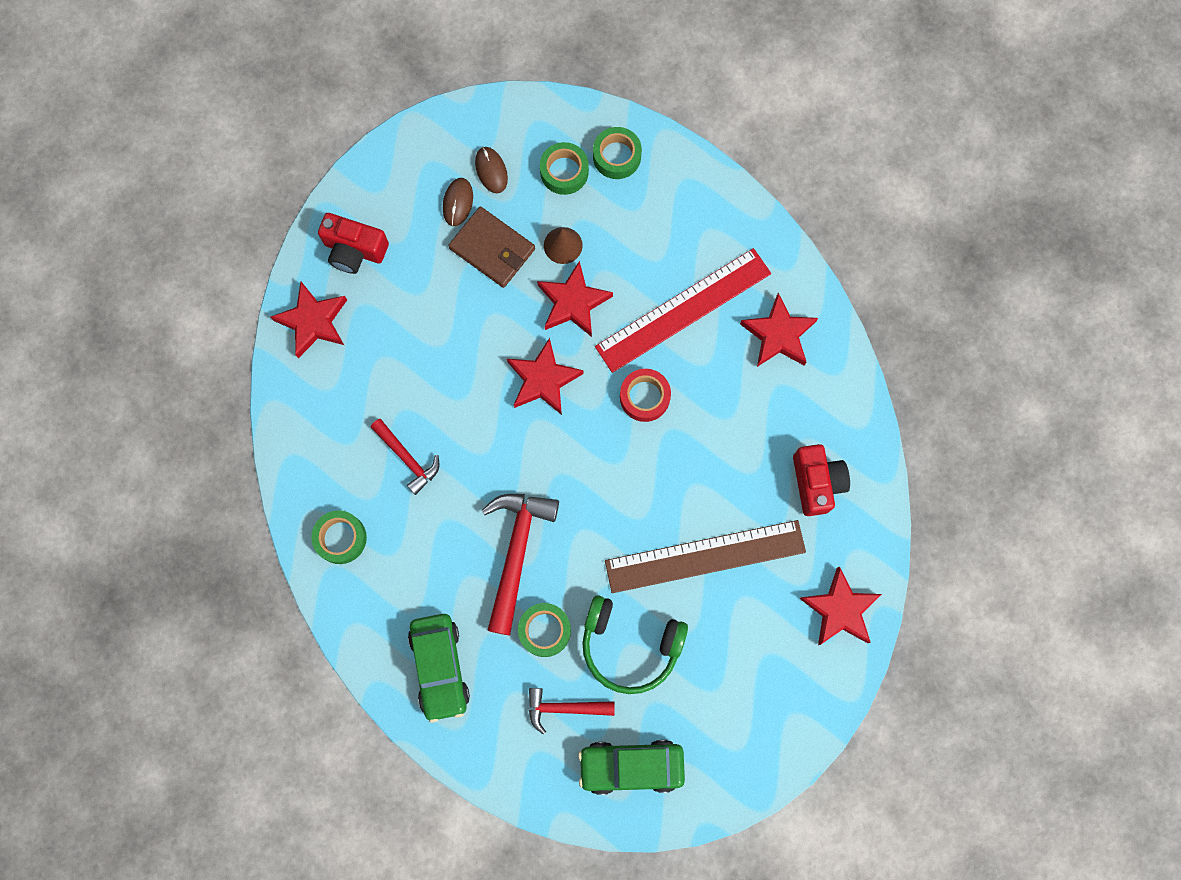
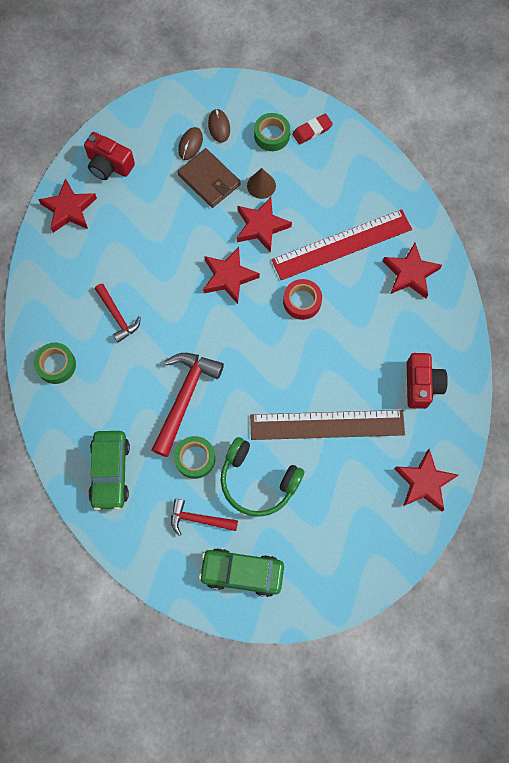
camera: 10 degrees right, 5 degrees down
(617, 156) = (312, 131): green tape -> red eraser

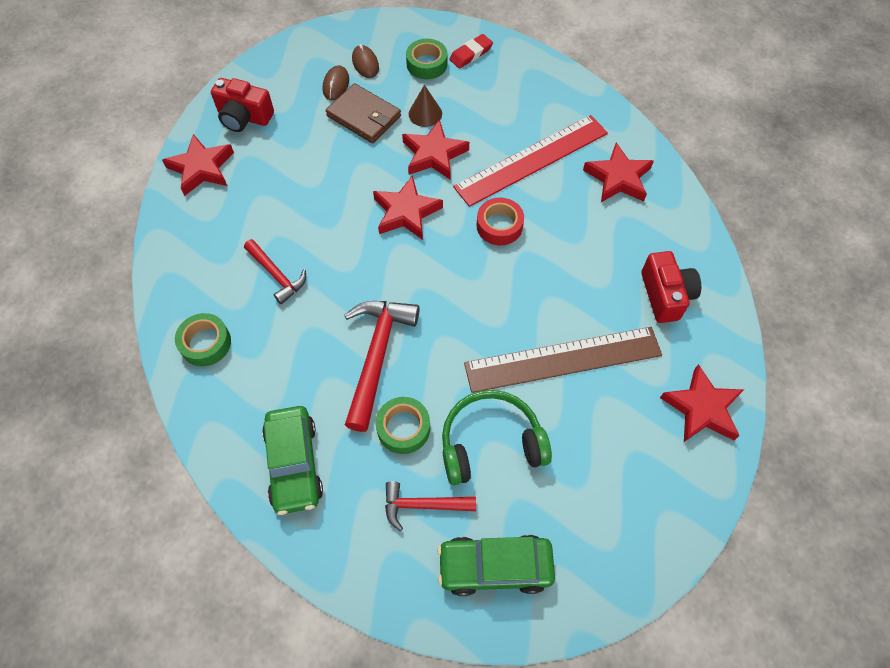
camera: 10 degrees left, 10 degrees down
(257, 481) = (490, 443): green headphones -> green headphones turned 150 degrees clockwise

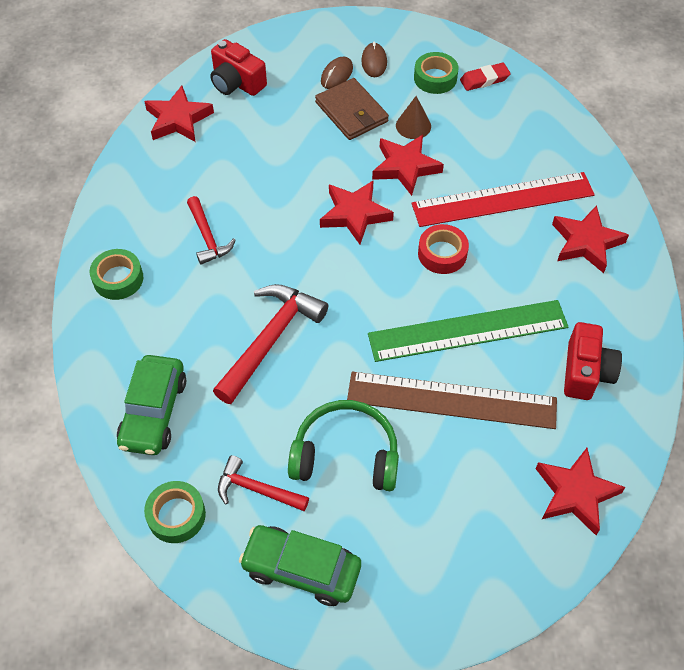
camera: 20 degrees right, 5 degrees down
(403, 428) = (268, 413): green tape -> green tape (176, 515)
(551, 290) = (468, 330): none -> green ruler

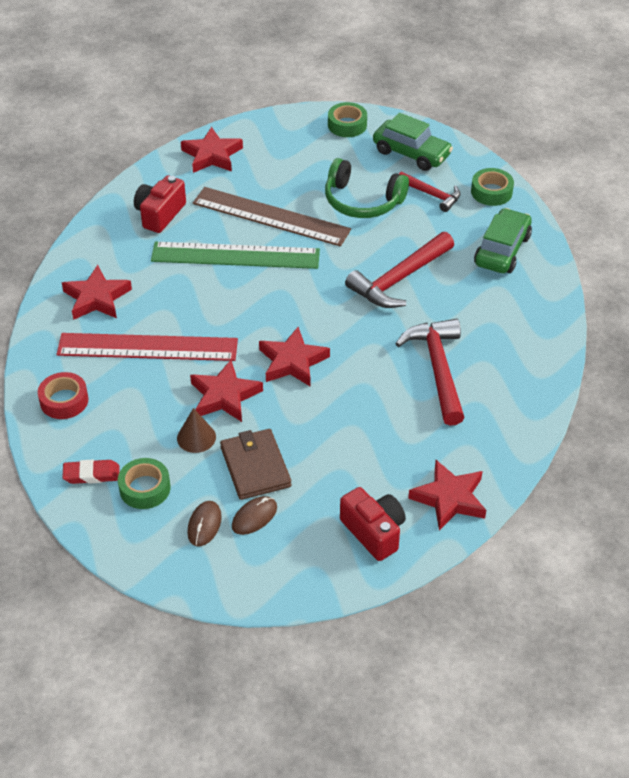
camera: 165 degrees left, 10 degrees down
(118, 279) = (526, 349): green tape -> green tape (347, 125)
(207, 237) = (438, 369): red hammer -> red hammer, size x1.69
(442, 254) = (227, 314): red tape -> red tape (64, 401)

